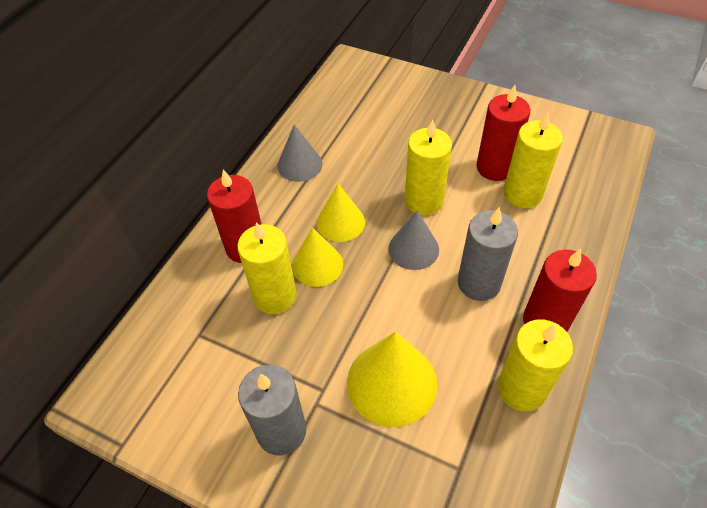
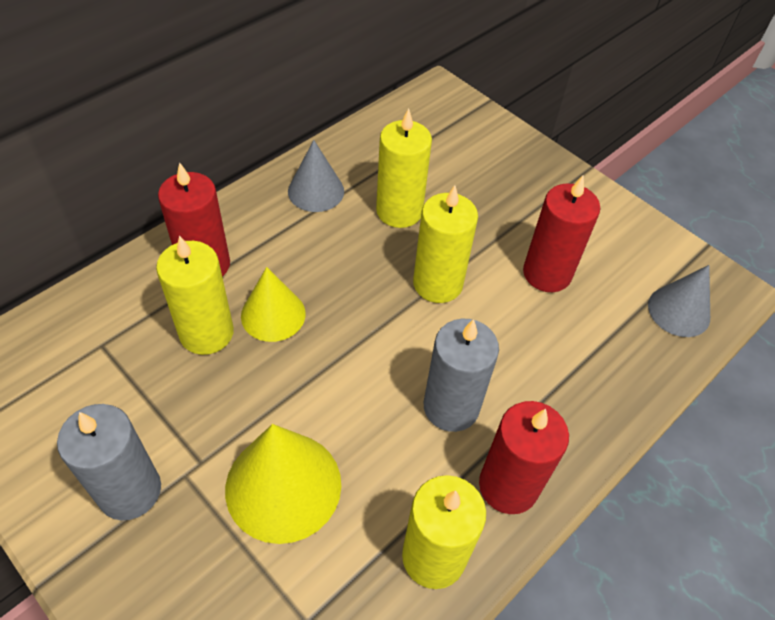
camera: 15 degrees right, 0 degrees up
(340, 222) = (326, 274): yellow cone -> none
(413, 249) = (394, 336): grey cone -> grey cone (679, 311)
(522, 194) = (564, 318): yellow candle -> yellow candle (399, 211)

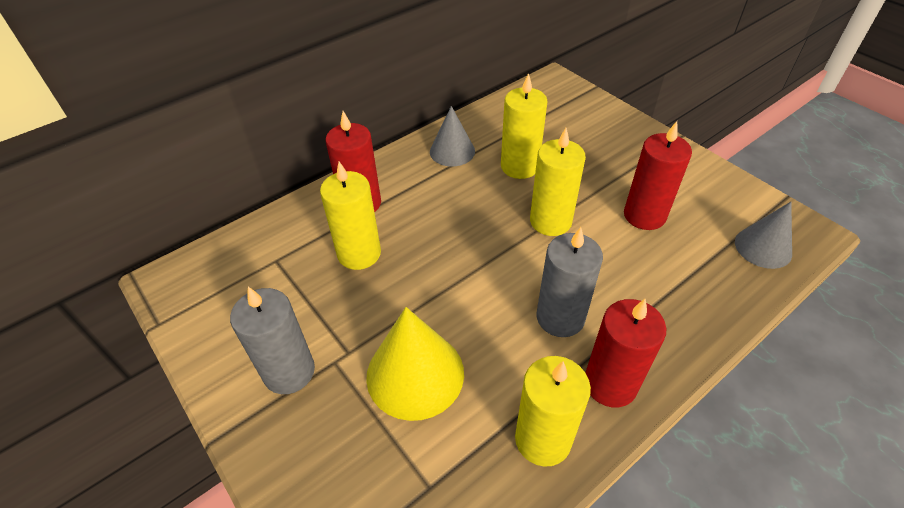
camera: 10 degrees right, 5 degrees down
(273, 314) = (413, 241): yellow cone -> none

